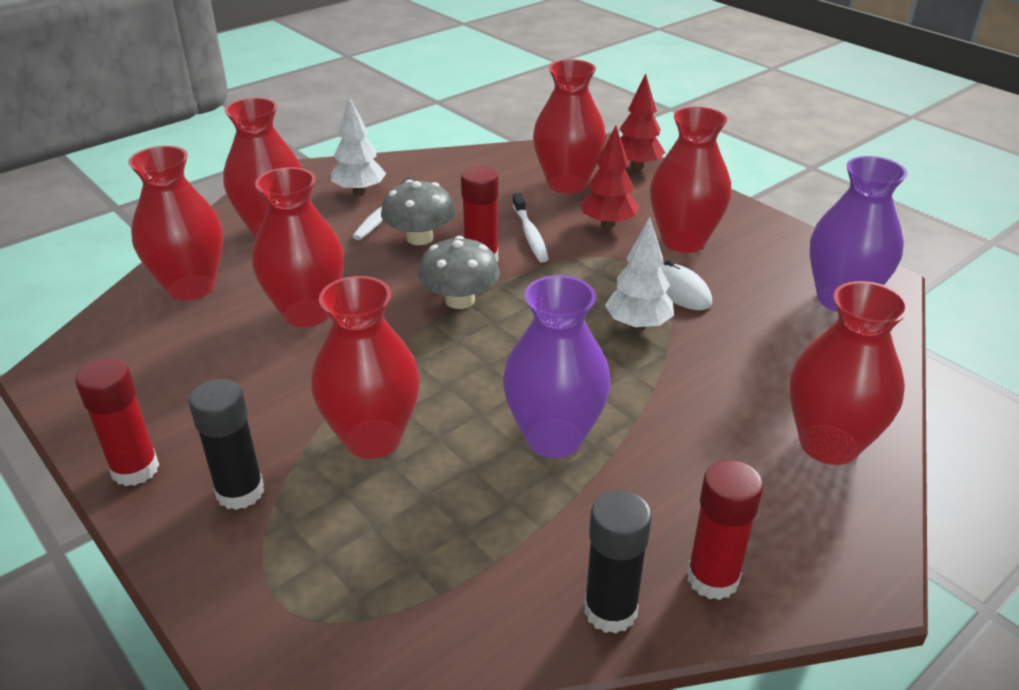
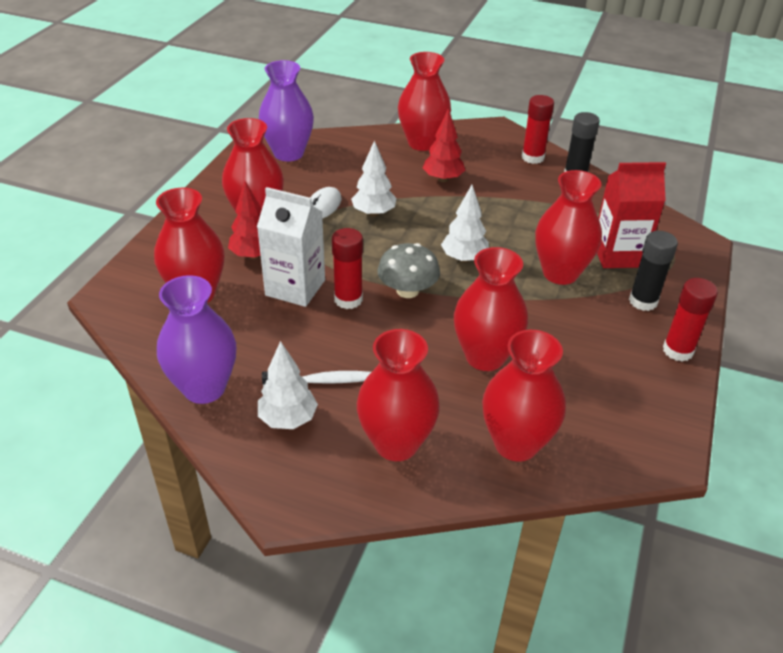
camera: 120 degrees left, 5 degrees up
(351, 528) = (618, 255): none -> red carton
(419, 238) = (342, 343): grey mushroom -> none
(480, 364) = (464, 258): none -> white tree
(530, 234) = (295, 288): white toothbrush -> white carton
(554, 438) = (496, 215): purple vase -> purple vase (204, 388)
(637, 166) = (141, 266): red tree -> red tree (443, 179)

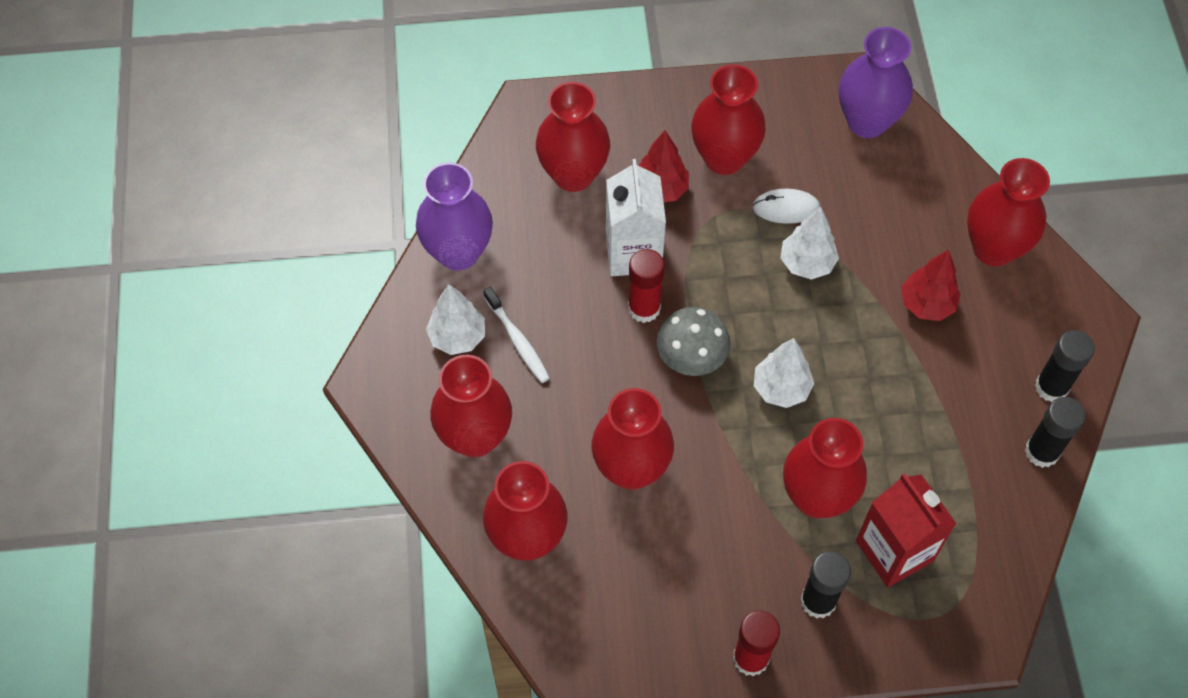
camera: 65 degrees right, 20 degrees up
(532, 157) = (1051, 387): red glue stick -> black glue stick

